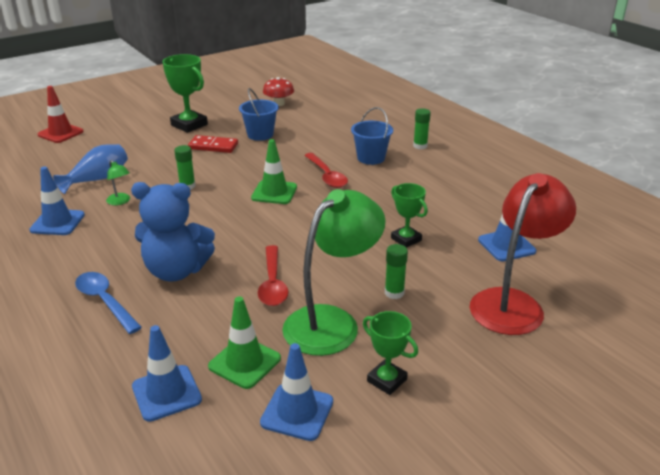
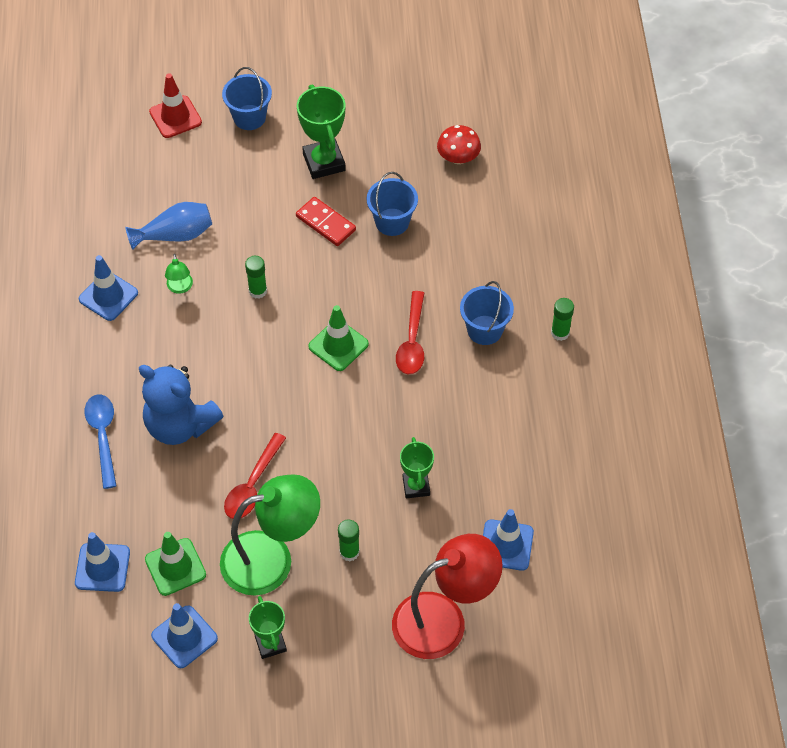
camera: 30 degrees right, 25 degrees up
(119, 121) = (249, 117): none -> blue bucket

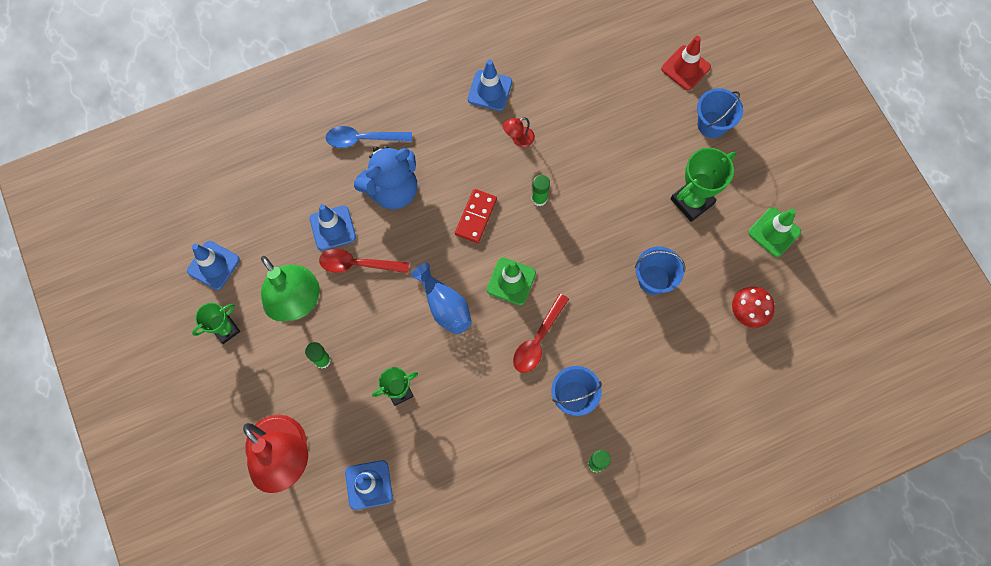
camera: 70 degrees right, 15 degrees up
(102, 567) = (252, 185): blue traffic cone -> blue traffic cone (332, 228)
(103, 436) = (363, 139): blue spoon -> blue spoon turned 150 degrees counterclockwise
(175, 235) = (568, 115): blue vase -> blue vase (444, 306)
(175, 567) = (269, 236): green traffic cone -> green traffic cone (774, 232)
(180, 288) = (518, 139): green lamp -> red lamp
(180, 425) = (392, 190): blue teddy bear -> blue teddy bear turned 135 degrees counterclockwise
(325, 223) = (629, 226): red domino -> red domino (476, 217)
(412, 341) = (538, 339): red spoon -> red spoon turned 45 degrees counterclockwise

